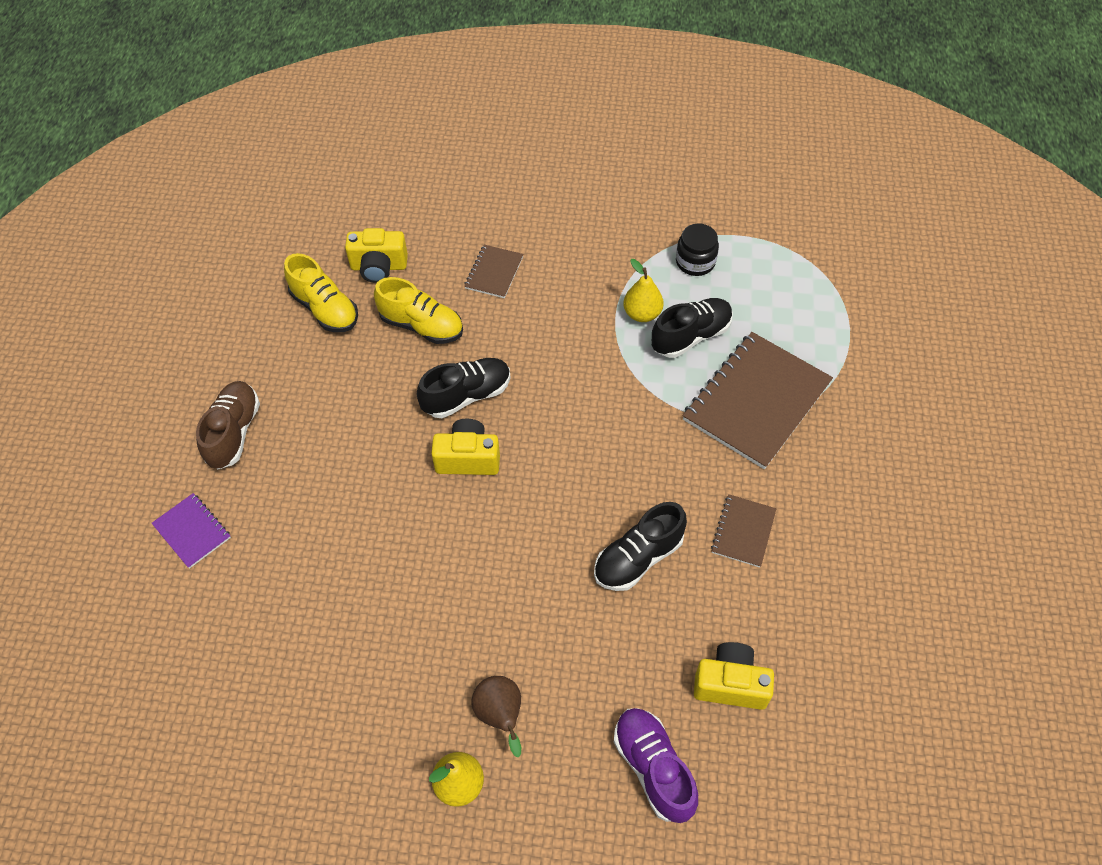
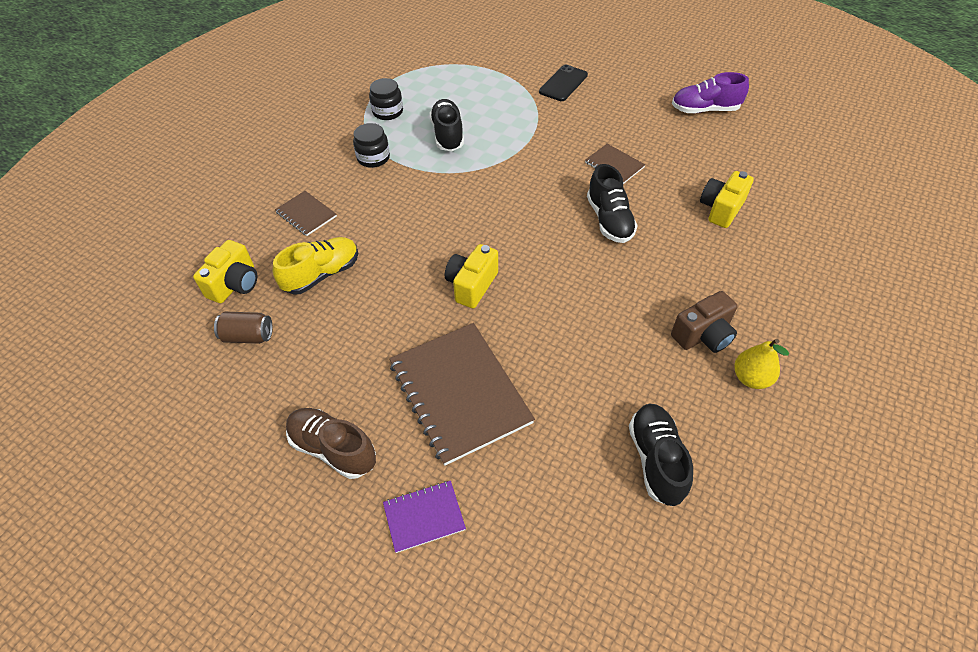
camera: 65 degrees left, 5 degrees down
(325, 309) = (248, 336): yellow shoe -> brown can
(467, 396) = (412, 268): black shoe -> black shoe (656, 459)
(500, 715) = (703, 335): brown pear -> brown camera
(609, 286) = (373, 158): none -> black jar
(642, 314) = (411, 150): yellow pear -> none
(653, 768) = (768, 266): purple shoe -> purple shoe (704, 110)
(756, 401) = (520, 125): brown notebook -> brown notebook (459, 393)
(875, 416) = (563, 83): none -> black phone

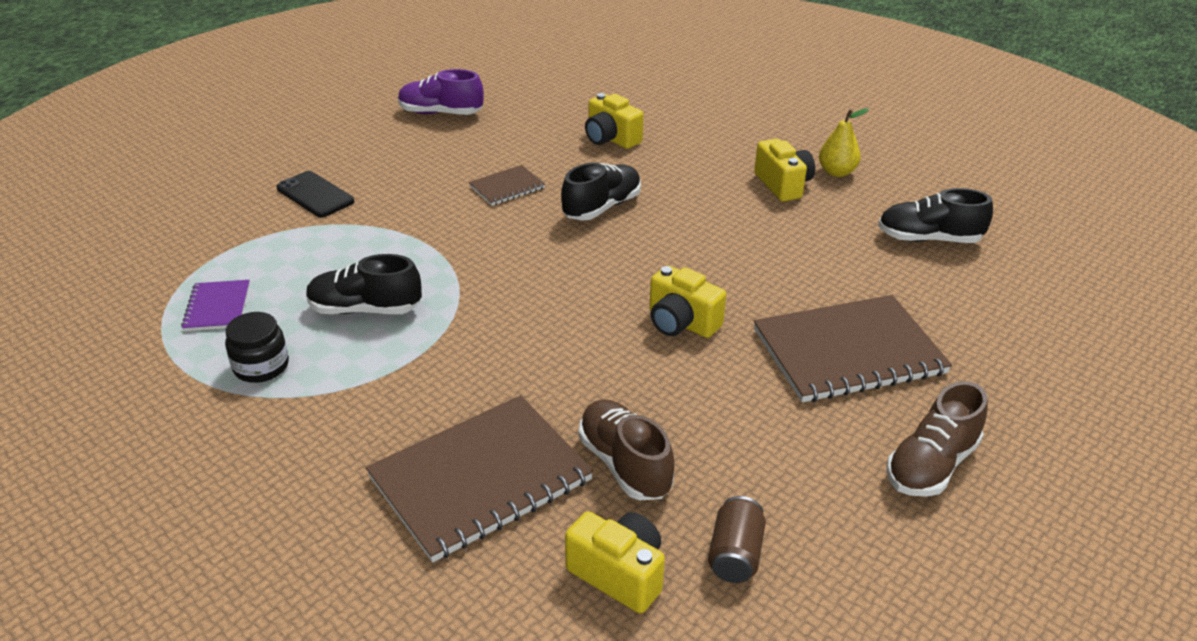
camera: 80 degrees left, 15 degrees down
(306, 214) = (480, 479): brown notebook -> brown notebook, size x2.07
(322, 274) = (624, 464): yellow shoe -> brown shoe
(373, 158) = (375, 391): black jar -> none
(424, 517) = (1011, 395): purple notebook -> purple notebook (217, 307)
(609, 220) = (602, 207): black shoe -> black shoe turned 45 degrees counterclockwise
(703, 335) = (783, 185): brown camera -> yellow camera
(704, 110) = (441, 113): purple shoe -> purple shoe turned 90 degrees clockwise

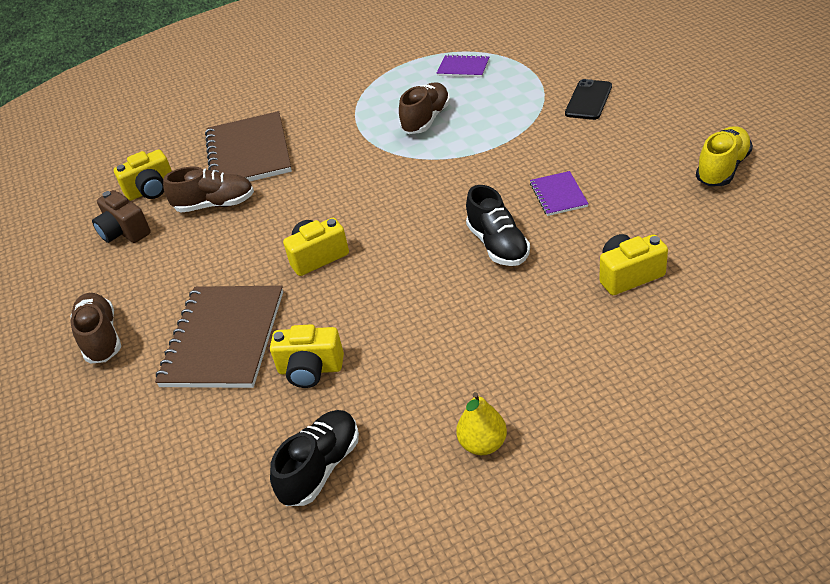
camera: 120 degrees right, 5 degrees up
(261, 366) = (394, 84): black jar -> none
(315, 195) = (588, 100): black phone -> black phone turned 45 degrees counterclockwise
(365, 309) = (426, 119): black shoe -> brown shoe
(441, 113) = (722, 169): purple shoe -> yellow shoe
(507, 187) = (558, 195): brown notebook -> purple notebook
(735, 554) = (124, 232): brown can -> brown camera
(783, 185) = (477, 385): yellow camera -> yellow camera (310, 369)

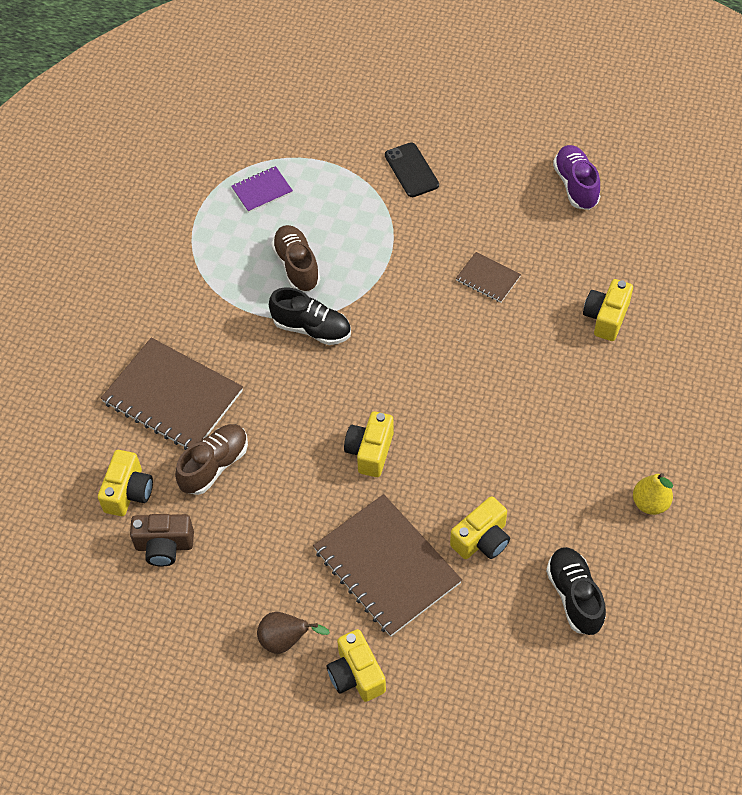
camera: 50 degrees left, 15 degrees up
(101, 338) = (286, 640): brown shoe -> brown pear
(105, 395) = (356, 675): none -> yellow camera
(498, 245) = (494, 351): black shoe -> black shoe (312, 329)
(558, 195) = (488, 278): purple notebook -> brown notebook
(722, 169) = (575, 185): yellow shoe -> purple shoe

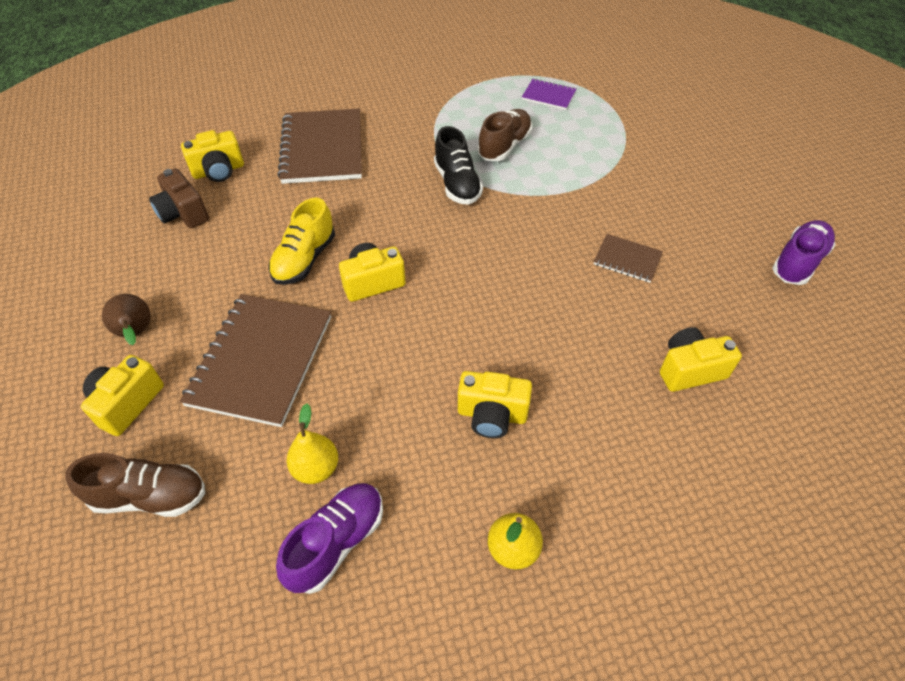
camera: 50 degrees right, 5 degrees down
(214, 465) = (279, 201): brown shoe -> brown shoe (150, 496)
(304, 484) = (304, 259): none -> yellow shoe
(411, 170) = (669, 156): black phone -> none
(482, 539) = (344, 417): yellow camera -> yellow camera (492, 415)
(488, 278) = (627, 259): brown notebook -> brown notebook turned 60 degrees counterclockwise
(510, 579) = (316, 468): none -> yellow pear
(574, 596) = (337, 542): black shoe -> purple shoe

